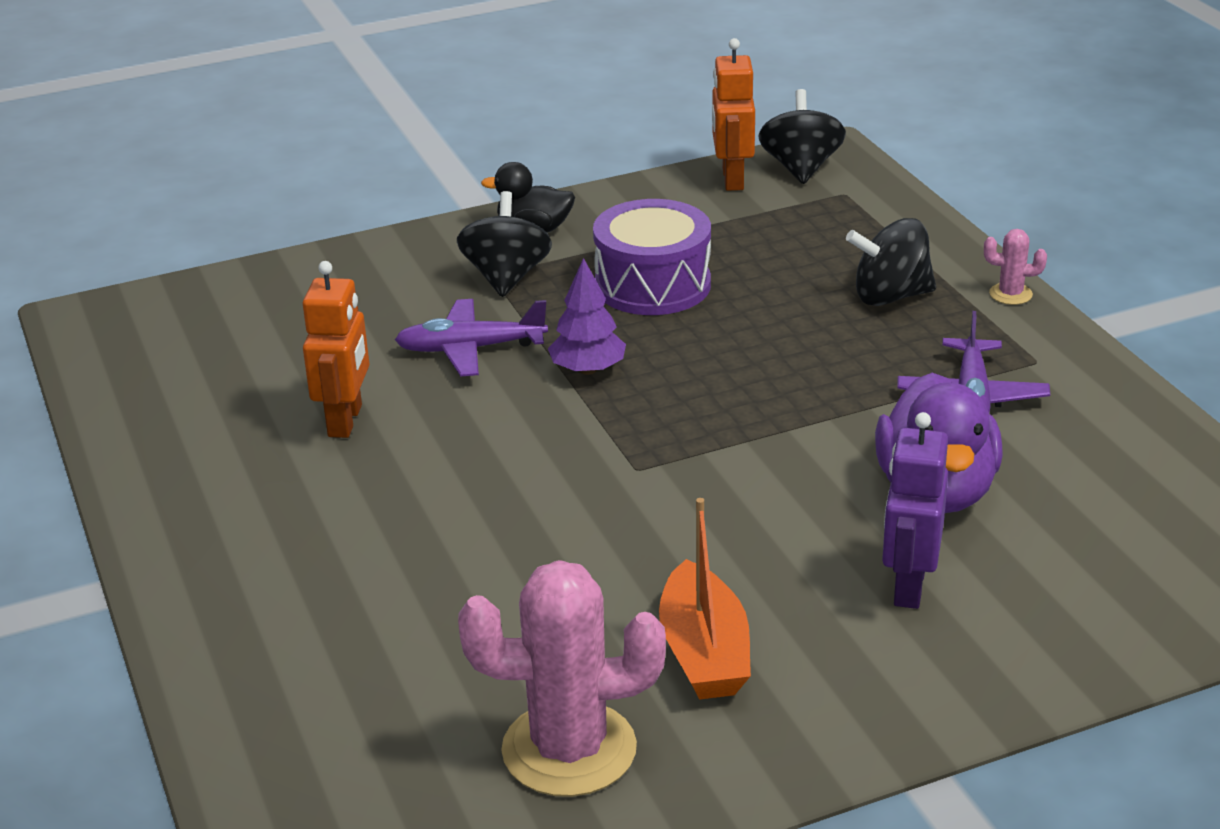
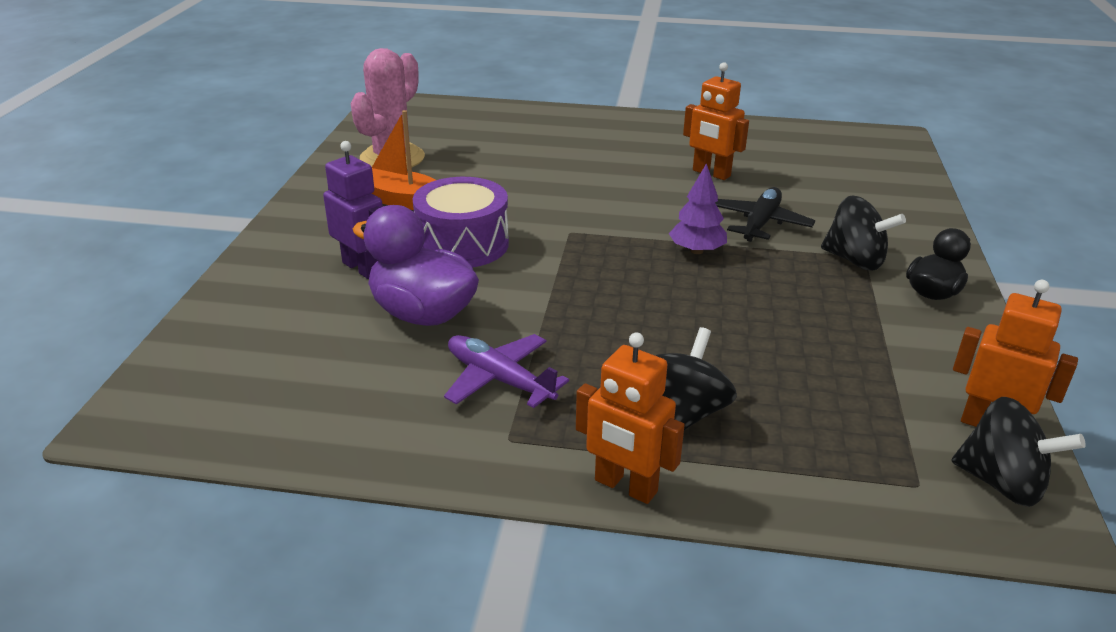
camera: 120 degrees right, 0 degrees up
(470, 349) = (760, 223): purple plane -> black plane
(653, 285) = (797, 311): purple drum -> purple drum (462, 244)
(1010, 294) = (625, 486): pink cactus -> orange robot

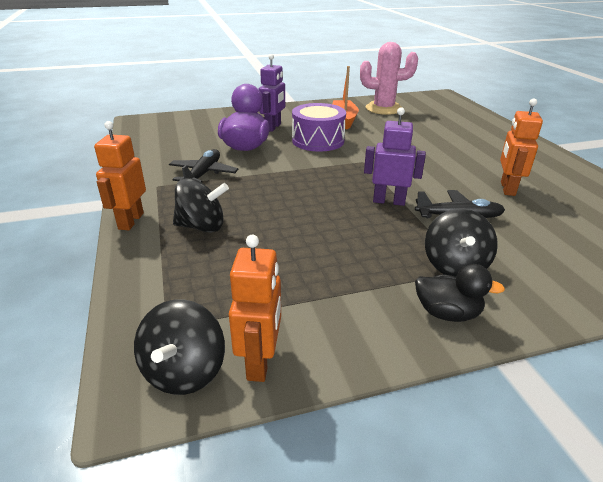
camera: 65 degrees right, 0 degrees up
(499, 379) = (203, 174): purple plane -> black plane
(696, 251) = (389, 201): purple tree -> purple robot

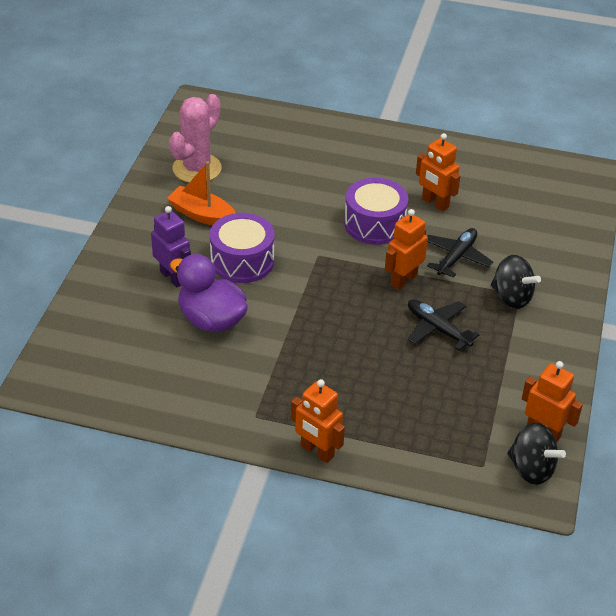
camera: 60 degrees left, 10 degrees up
(202, 226) = (361, 408): black spinning top -> none
(203, 174) = (255, 374): black plane -> black plane (437, 329)
(389, 201) = (403, 280): purple robot -> orange robot
(434, 172) = (374, 224): none -> purple drum
(447, 313) = (553, 330): black duck -> none

